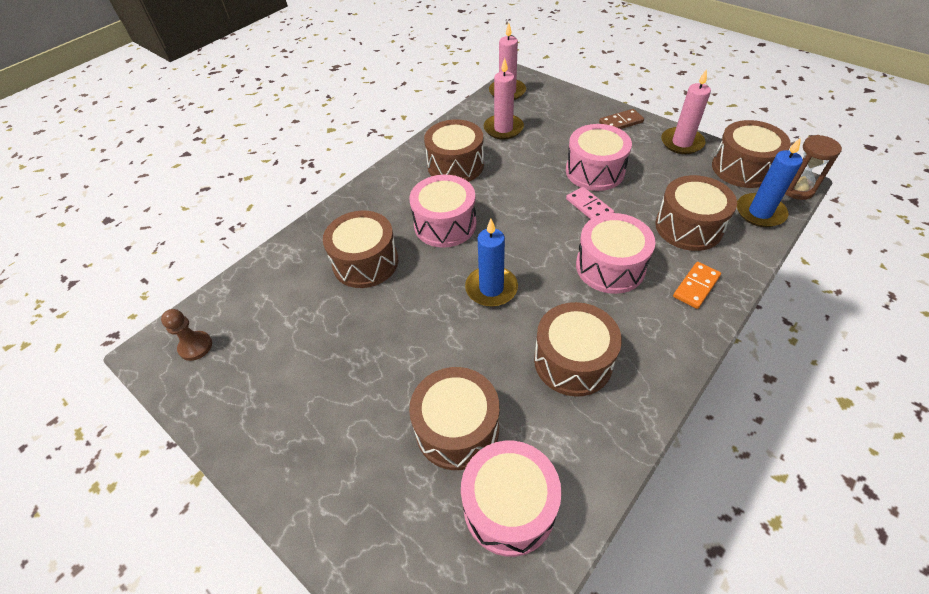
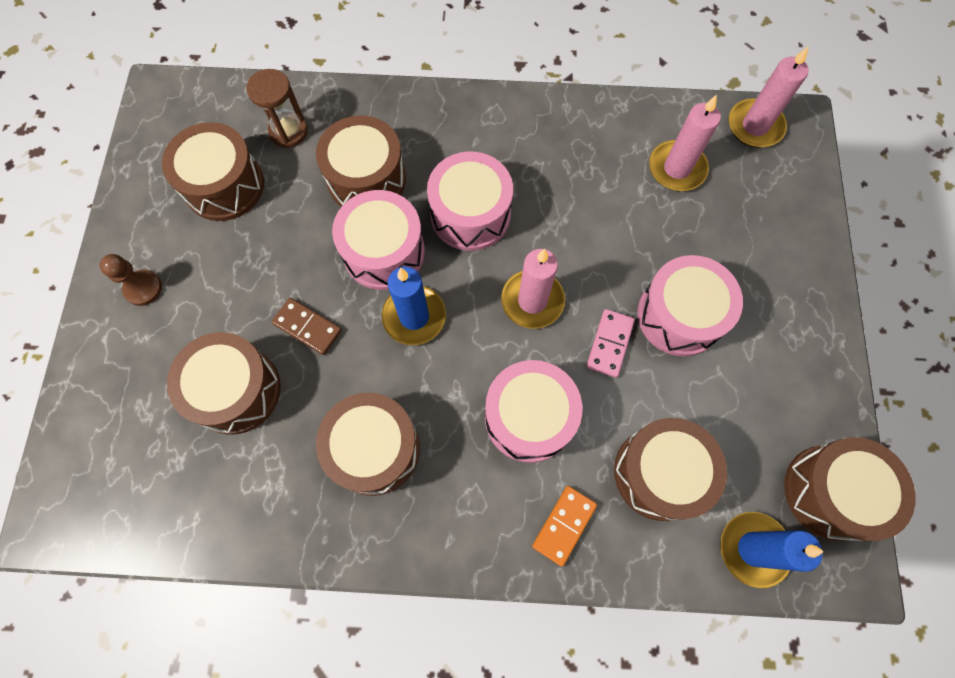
camera: 50 degrees right, 20 degrees up
(195, 346) = (183, 121): brown pawn -> brown pawn (143, 288)
(455, 165) = (570, 162): brown drum -> brown drum (224, 185)
(509, 506) = (190, 480): pink drum -> pink drum (384, 252)
(621, 122) = (805, 294): brown domino -> brown domino (307, 327)
(682, 143) = (823, 391): pink candle -> pink candle (532, 301)
(696, 286) = (564, 525): orange domino -> orange domino turned 60 degrees counterclockwise
(797, 189) = (840, 580): brown hourglass -> brown hourglass (288, 131)

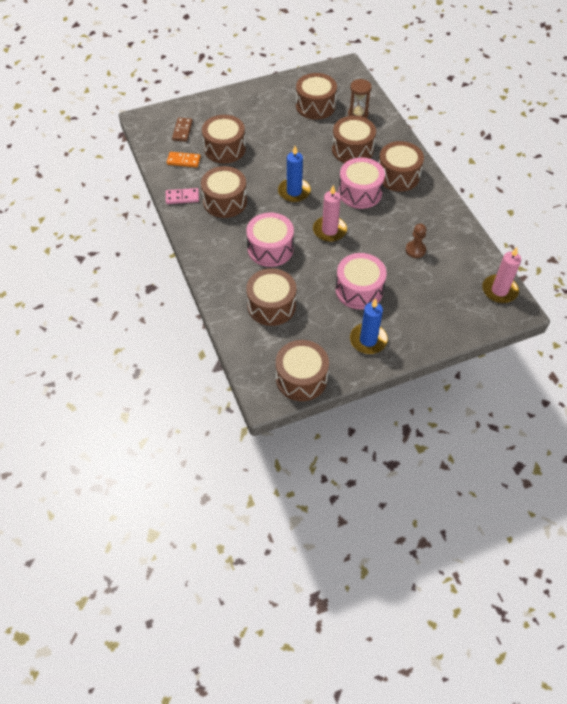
camera: 65 degrees right, 15 degrees down
(143, 288) = (251, 102): brown pawn -> brown pawn (415, 250)
(307, 327) = (266, 159): brown domino -> brown domino (182, 131)
(384, 252) = (319, 169): pink drum -> none
(463, 141) = (398, 176): none -> brown drum
(564, 525) = (227, 277): orange domino -> orange domino (183, 161)
(610, 344) = (326, 267): pink domino -> pink domino (182, 197)
(676, 168) = (445, 264): pink candle -> none
(753, 549) = (254, 353): blue candle -> blue candle (368, 340)

